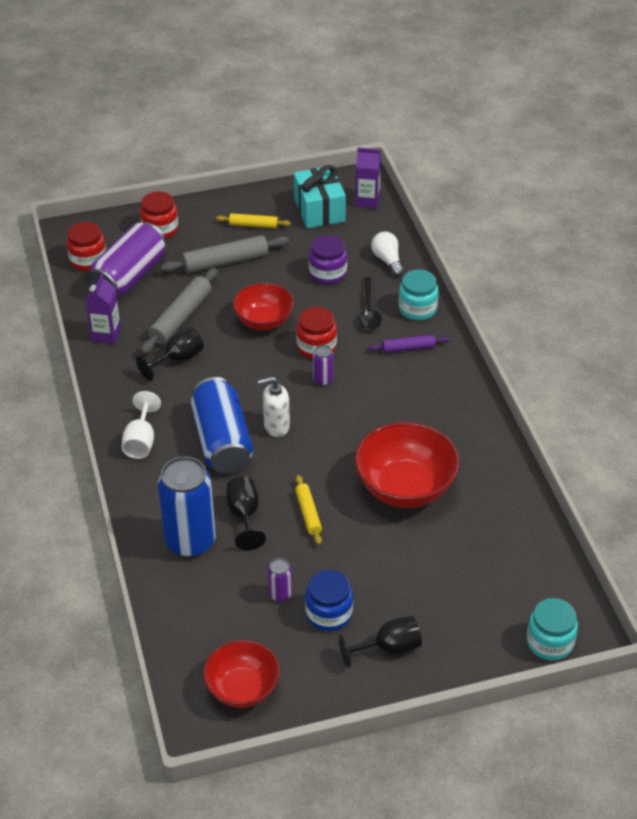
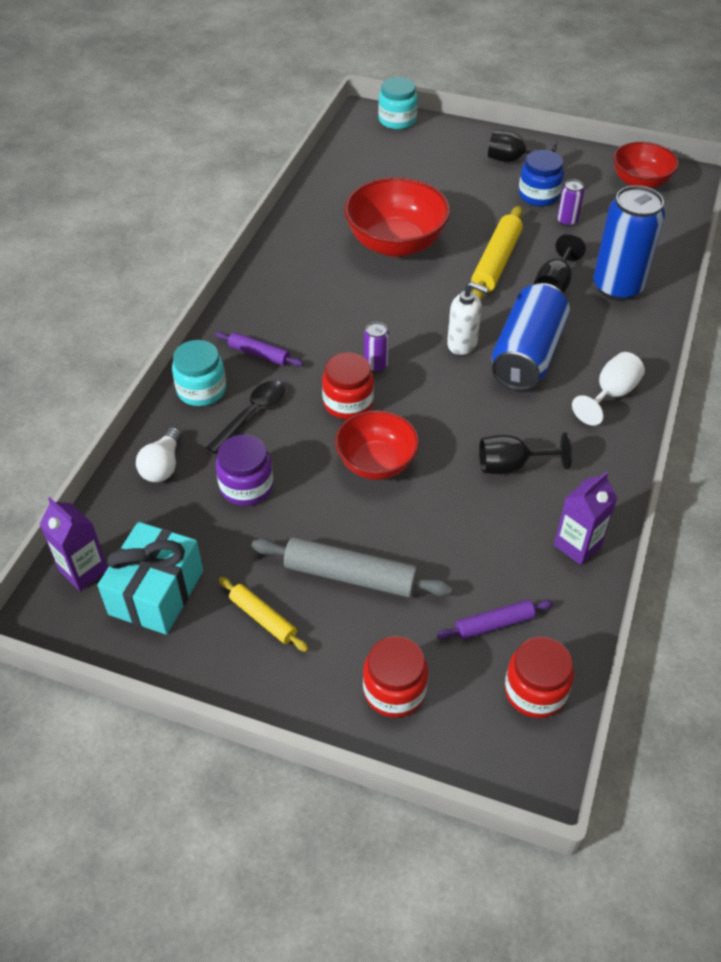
camera: 145 degrees left, 5 degrees up
(129, 277) = (494, 624): purple can -> purple rolling pin
(181, 317) = (469, 521): grey rolling pin -> none
(308, 513) = (496, 262): yellow rolling pin -> yellow rolling pin, size x1.72

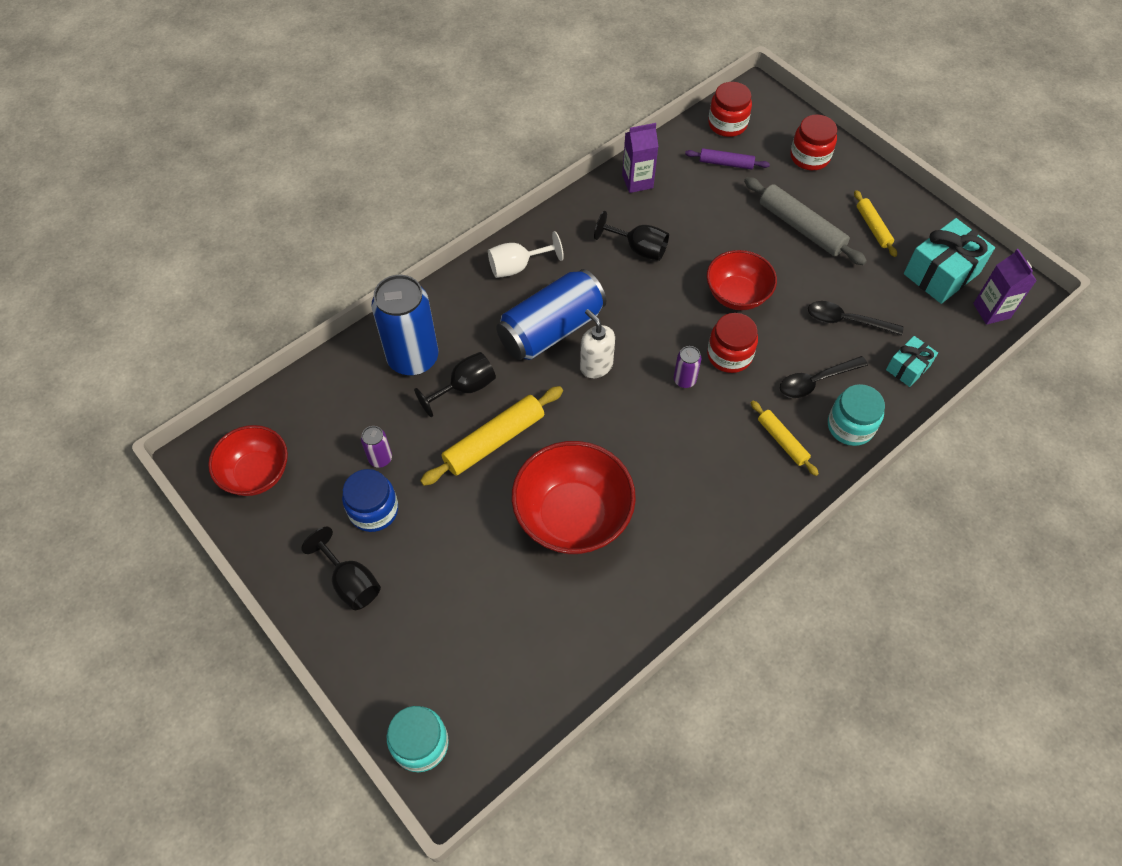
camera: 150 degrees left, 10 degrees up
(163, 466) = (908, 368): white light bulb -> turquoise gift
(246, 486) = (846, 321): purple jar -> black spoon
(259, 354) = (782, 441): purple rolling pin -> yellow rolling pin

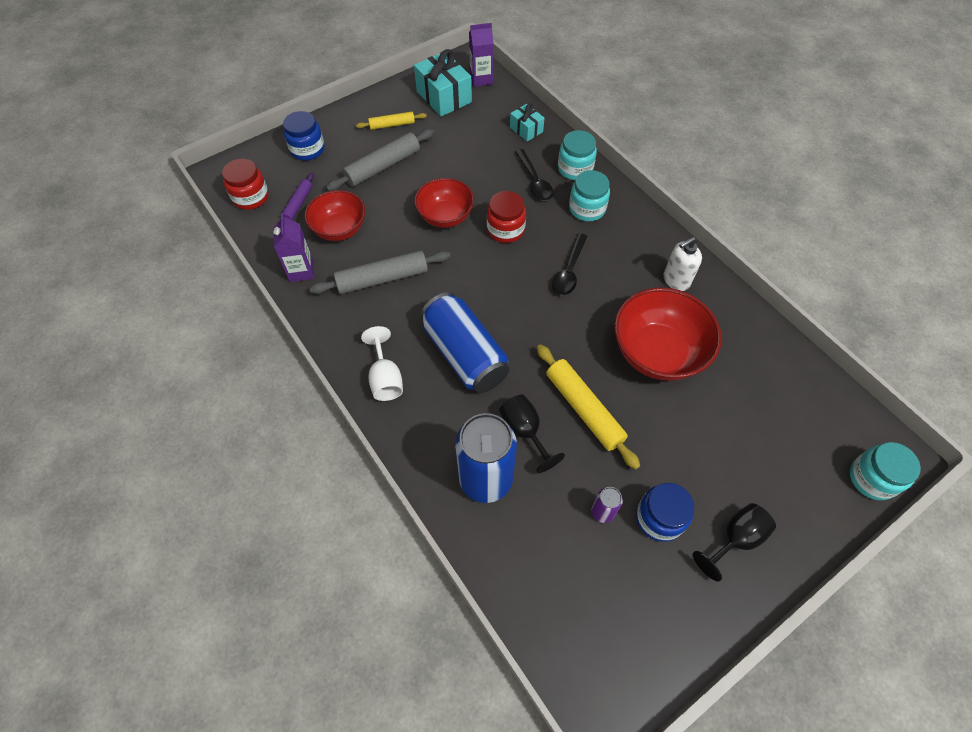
camera: 85 degrees left, 0 degrees up
(256, 473) = (621, 644): red bowl -> red bowl (339, 229)
(596, 366) = (508, 323): white soap dispenser -> white soap dispenser (676, 280)
(638, 249) = (382, 278): black goblet -> grey rolling pin
(684, 380) = (527, 262): purple can -> none
(782, 441) = (587, 209): yellow rolling pin -> turquoise jar
(809, 157) = (307, 149): red jar -> blue jar
(846, 321) = (480, 155): black spoon -> black spoon (569, 271)

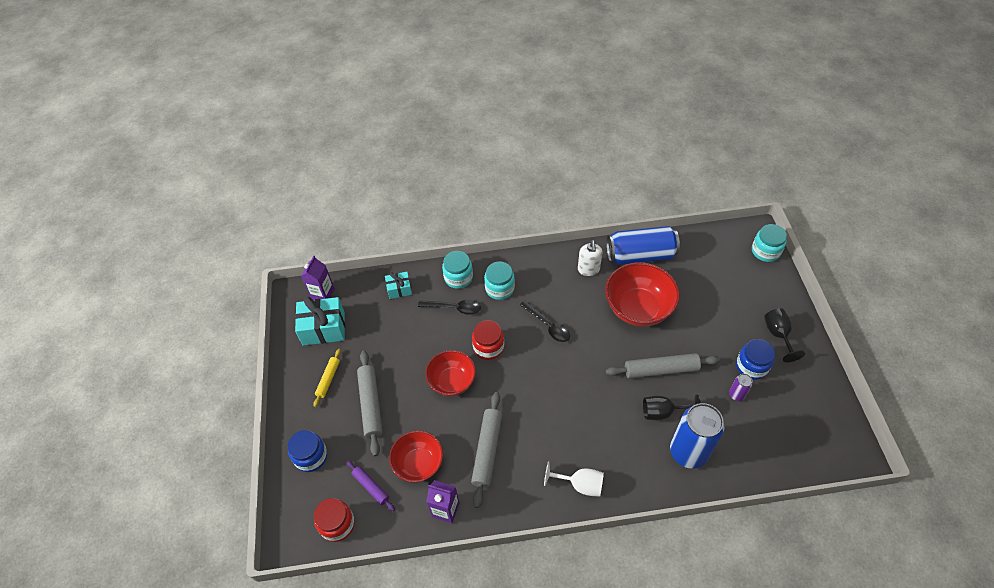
camera: 60 degrees left, 5 degrees down
(465, 354) = (585, 422): blue can -> blue can (640, 255)
(584, 409) = (661, 370): yellow rolling pin -> grey rolling pin

